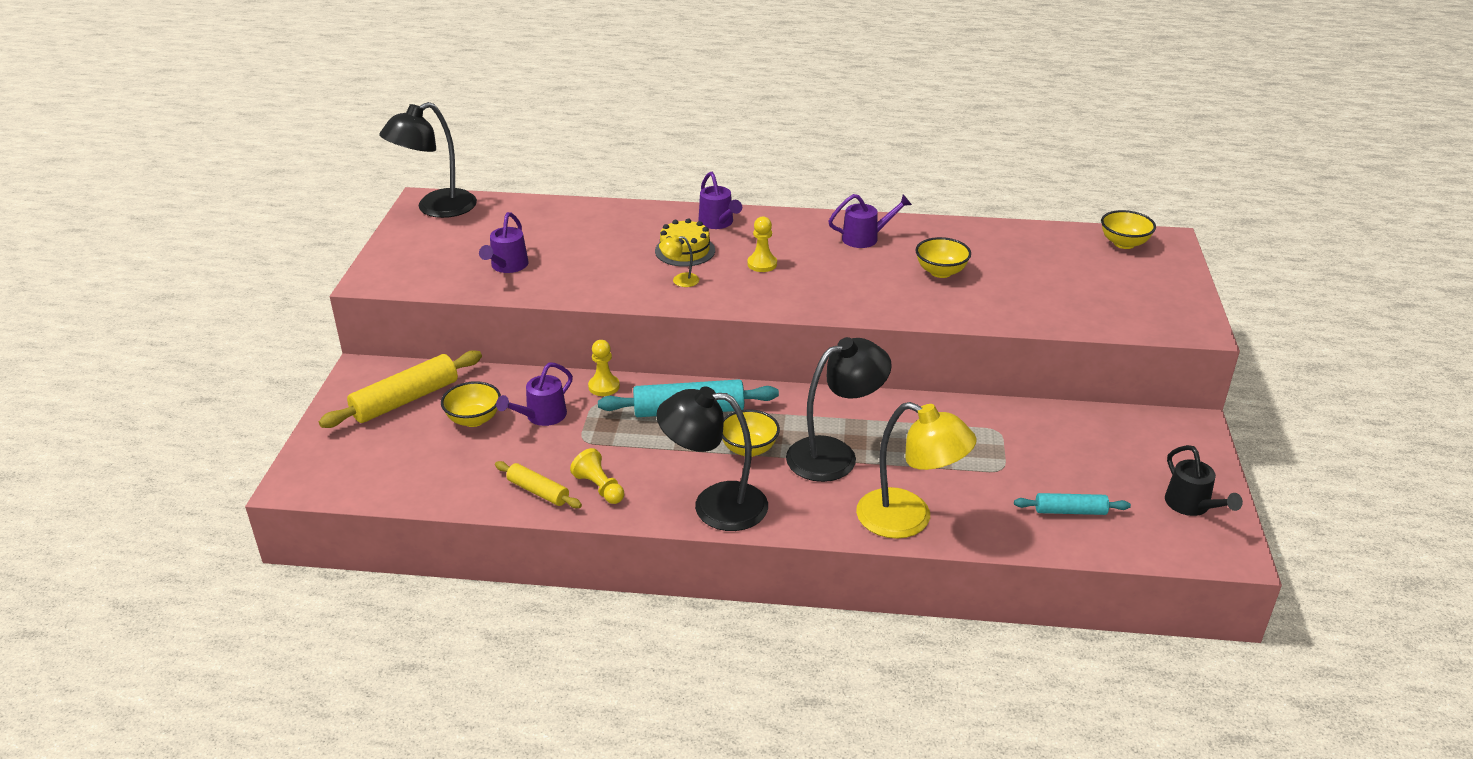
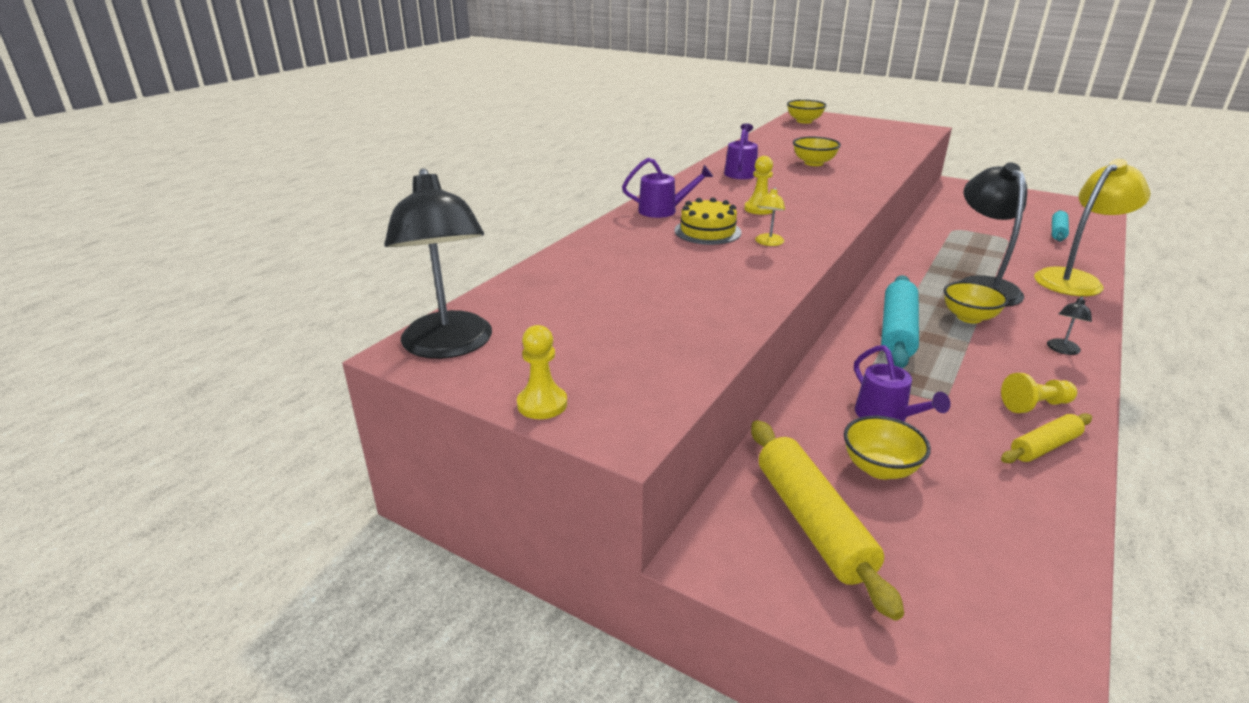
camera: 65 degrees left, 5 degrees down
(507, 266) = (667, 322): purple watering can -> none
(604, 386) = (836, 367): yellow pawn -> yellow pawn (542, 404)
(715, 505) = (1062, 350): black lamp -> black lamp, size x0.42
(1192, 506) = (1049, 203): black watering can -> none

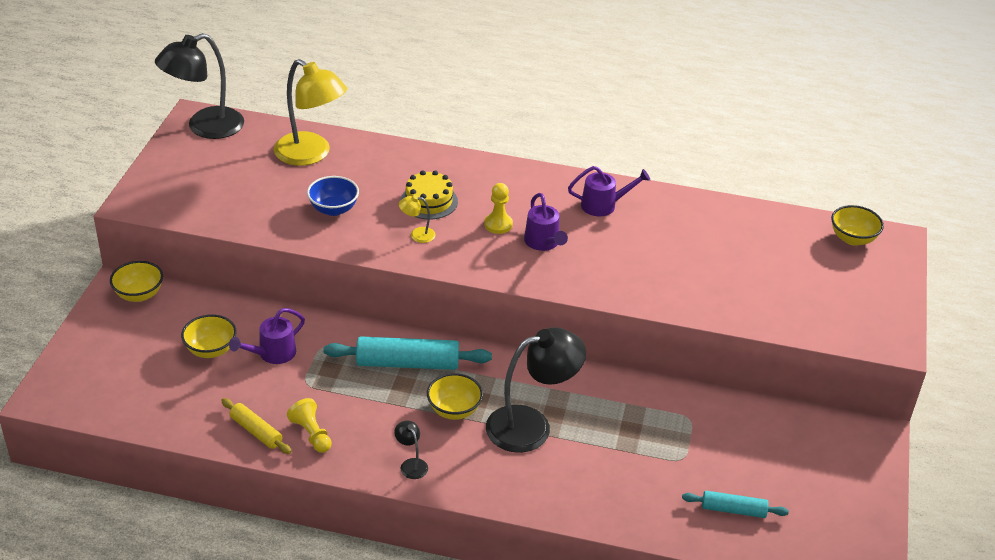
camera: 70 degrees right, 10 degrees up
(542, 404) = (152, 172): yellow pawn -> none
(664, 211) = (467, 173): purple watering can -> purple watering can (543, 243)
(704, 278) = (333, 209): none -> blue bowl
(812, 522) = (152, 322): yellow rolling pin -> none
(813, 163) = (666, 252): yellow bowl -> yellow bowl (139, 294)
(1062, 350) = (411, 464): black lamp -> black lamp turned 45 degrees clockwise
(1075, 279) = (583, 500): yellow lamp -> yellow lamp (311, 154)

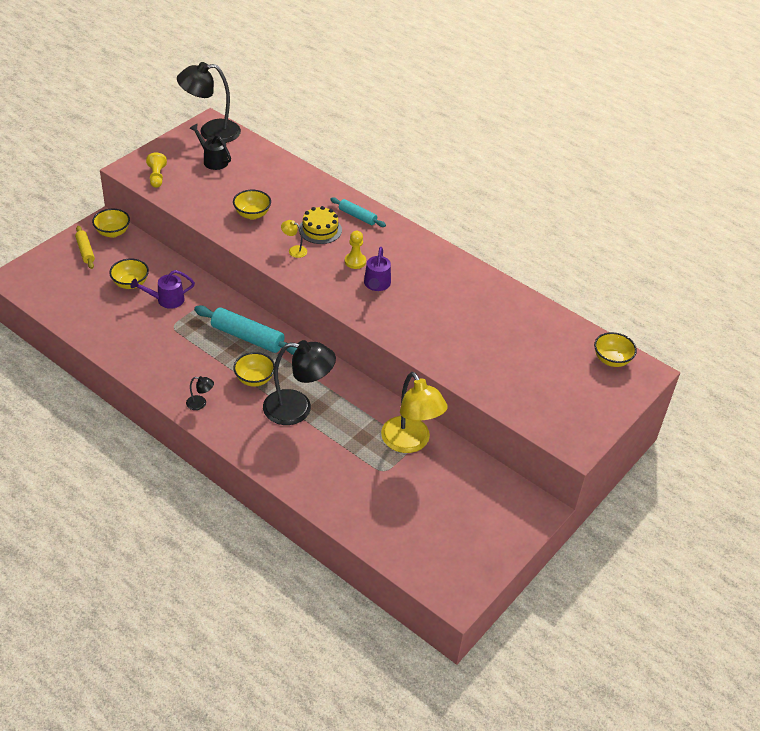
camera: 25 degrees right, 5 degrees up
(233, 160) = (213, 160): none -> black watering can
(256, 431) = (120, 346): yellow rolling pin -> yellow rolling pin (85, 251)
(311, 154) = (266, 172): yellow lamp -> yellow lamp (410, 442)
(311, 434) = (153, 360): yellow pawn -> yellow pawn (157, 177)
(333, 209) = (252, 214): blue bowl -> yellow bowl
(411, 464) = (200, 404): black lamp -> black lamp turned 105 degrees clockwise
(604, 205) = (441, 273): purple watering can -> none
(733, 510) = (392, 519): turquoise rolling pin -> turquoise rolling pin (357, 216)

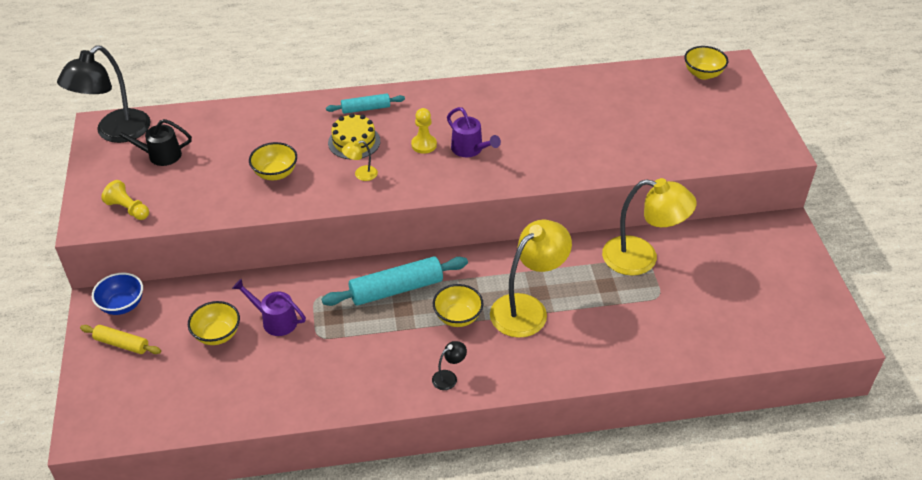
camera: 45 degrees left, 0 degrees up
(112, 232) = (122, 305): yellow bowl -> blue bowl
(166, 300) = (274, 320): purple watering can -> purple watering can turned 90 degrees clockwise
(297, 408) = (527, 308): black lamp -> yellow lamp

